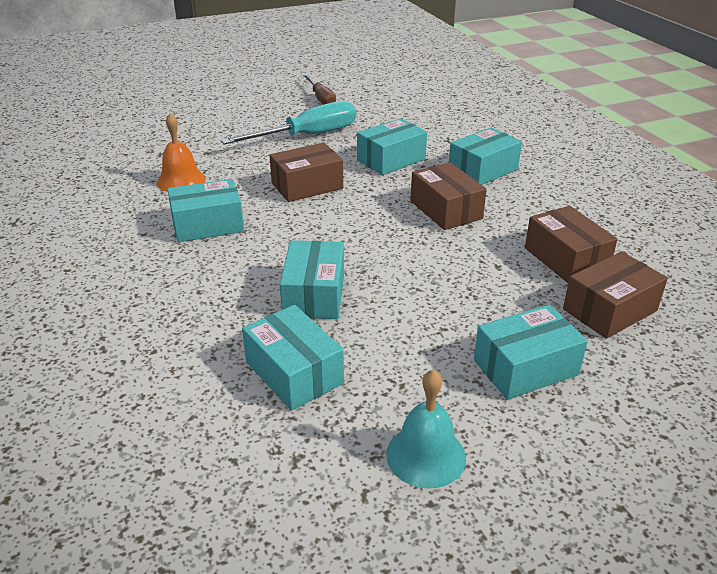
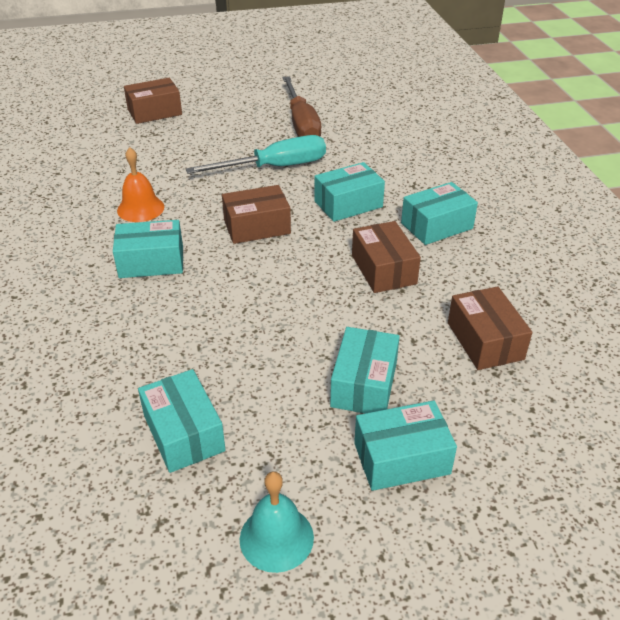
camera: 10 degrees right, 5 degrees up
(314, 295) = (227, 351): turquoise box -> turquoise box (364, 384)
(321, 99) = (301, 123): brown screwdriver -> brown screwdriver, size x1.62
(609, 310) = (508, 405): brown box -> brown box (154, 112)

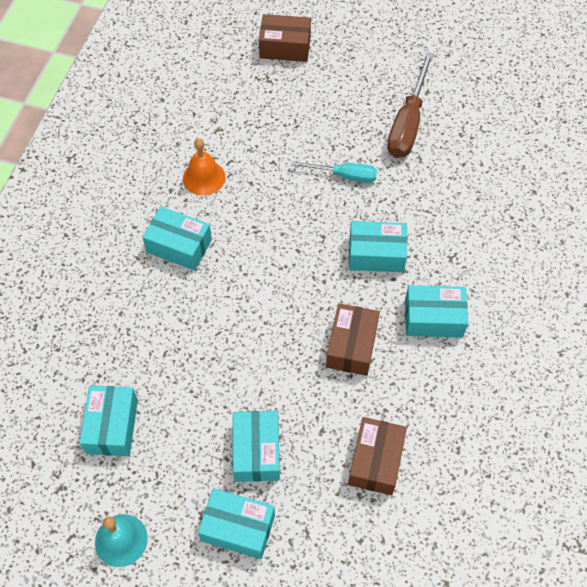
camera: 30 degrees right, 20 degrees up
(257, 227) = (282, 245): brown box -> none
(275, 167) = (344, 175): turquoise screwdriver -> turquoise screwdriver, size x0.62
(364, 384) = (256, 451): turquoise box -> turquoise box turned 45 degrees counterclockwise

